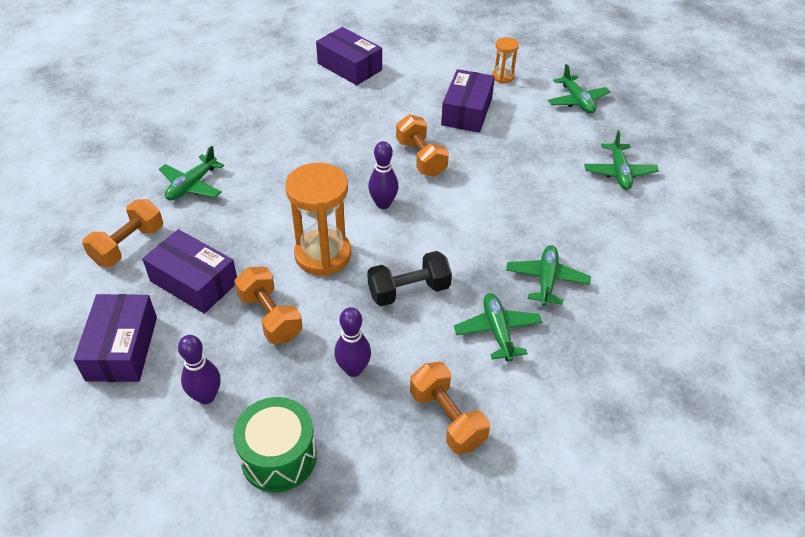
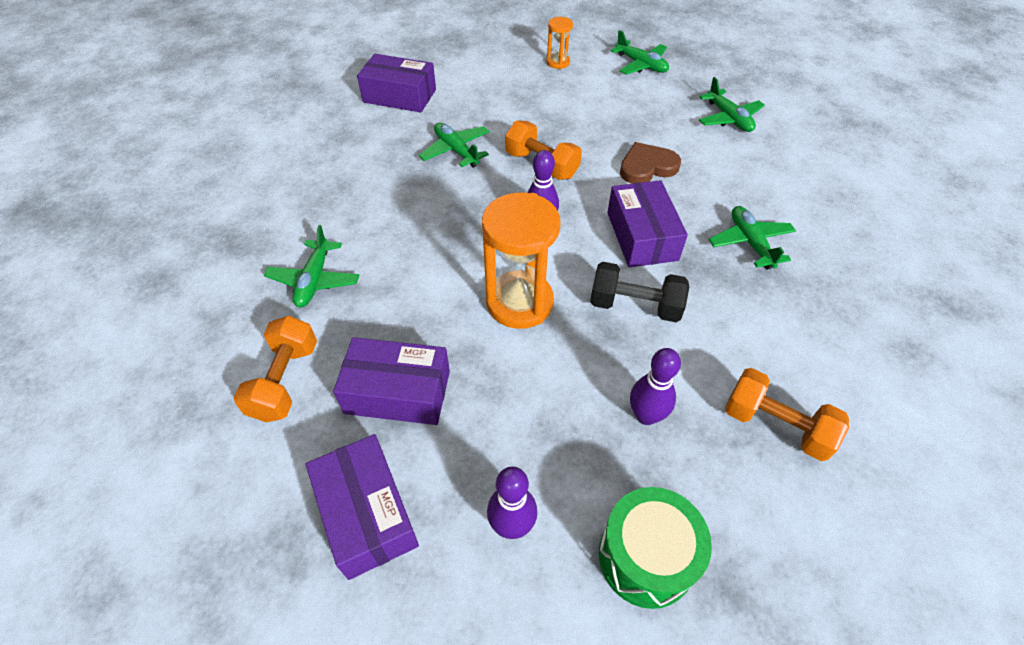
camera: 25 degrees left, 5 degrees up
(270, 317) = (515, 395): orange dumbbell -> none
(408, 291) = (635, 306): black dumbbell -> black dumbbell turned 60 degrees clockwise
(466, 111) = (550, 105): purple box -> purple box (641, 236)
(497, 331) = (748, 312): green plane -> green plane (456, 151)
(508, 189) = (647, 167): none -> brown heart

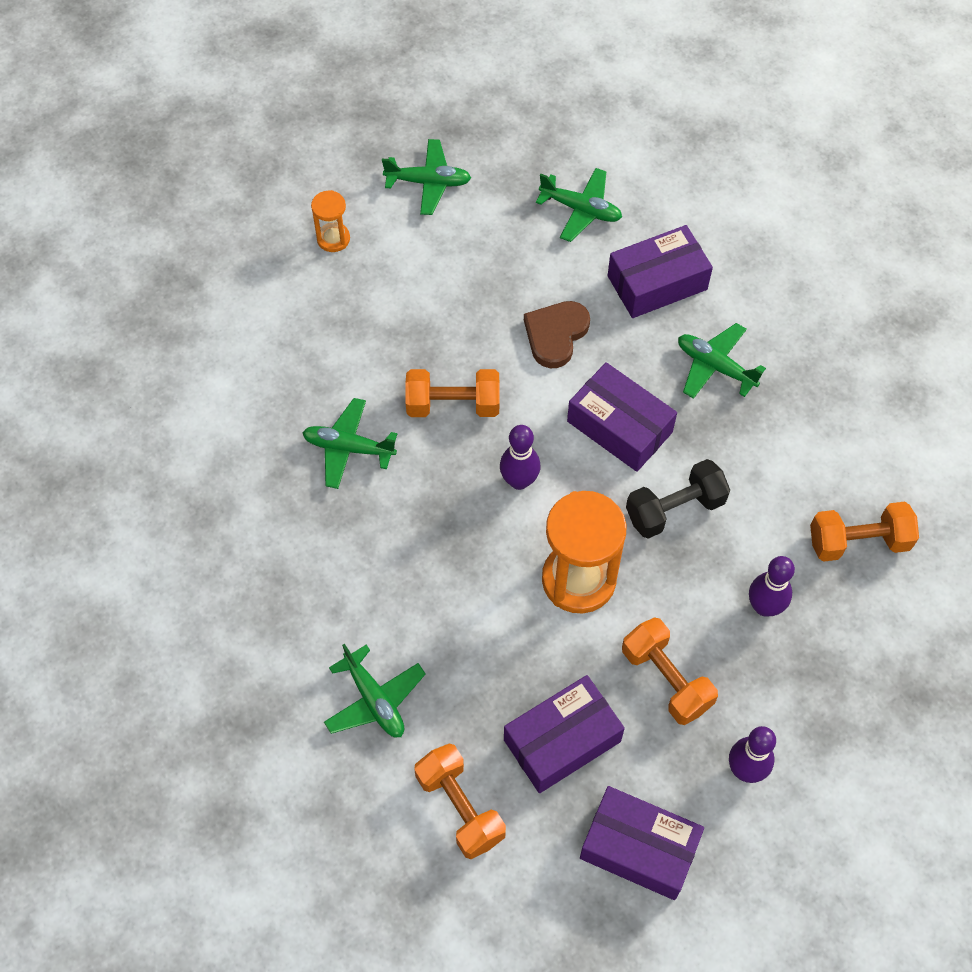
camera: 40 degrees left, 10 degrees up
(399, 96) = (204, 414): purple box -> purple box (657, 282)
(516, 408) = (666, 679): none -> orange dumbbell
(646, 557) = (849, 717): green drum -> none

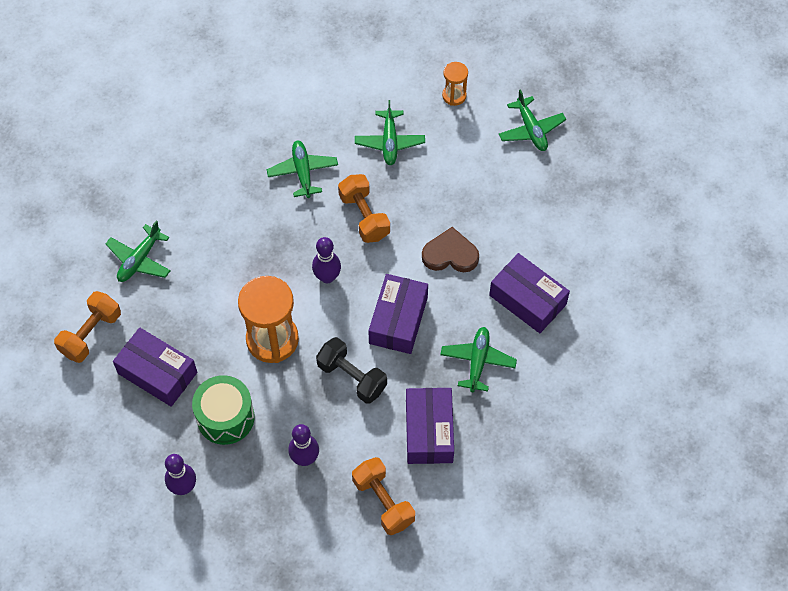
camera: 65 degrees right, 0 degrees up
(581, 210) = (562, 229): green plane -> green plane (389, 142)
(639, 848) = (105, 443): purple box -> purple box (429, 431)
(666, 679) = (225, 417): orange dumbbell -> green drum

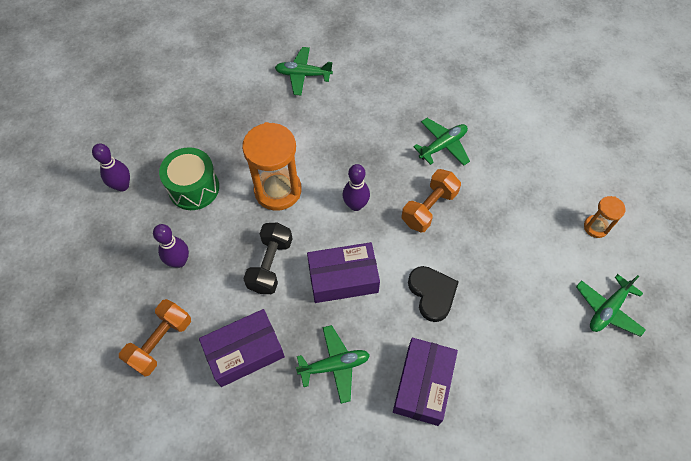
camera: 65 degrees right, 0 degrees up
(91, 334) = (227, 73): orange dumbbell -> none
(157, 373) = (213, 127): purple box -> none
(389, 142) = (513, 196): green plane -> none
(450, 254) = (432, 293): brown heart -> black heart

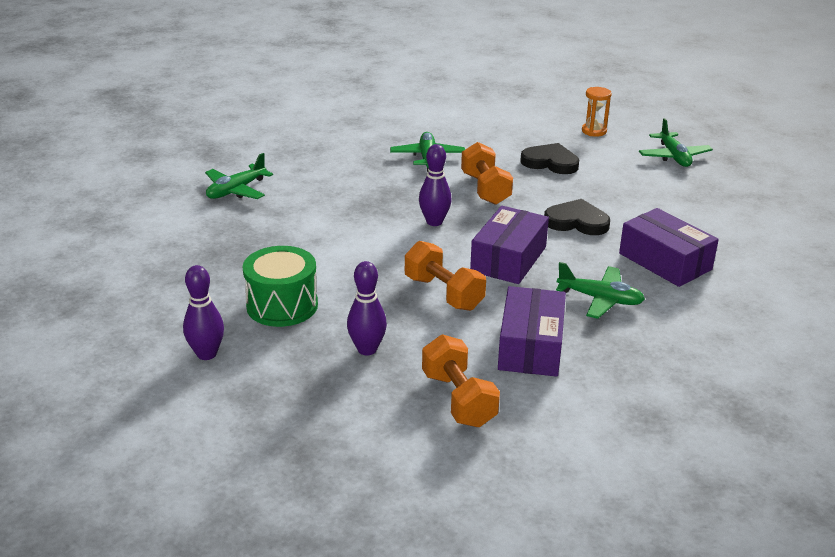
camera: 55 degrees left, 30 degrees down
(270, 265) = (443, 293): black dumbbell -> orange dumbbell
(278, 190) = (358, 256): orange hourglass -> none
(334, 365) = (600, 299): green plane -> green plane turned 90 degrees clockwise
(510, 226) = (550, 162): none -> black heart

